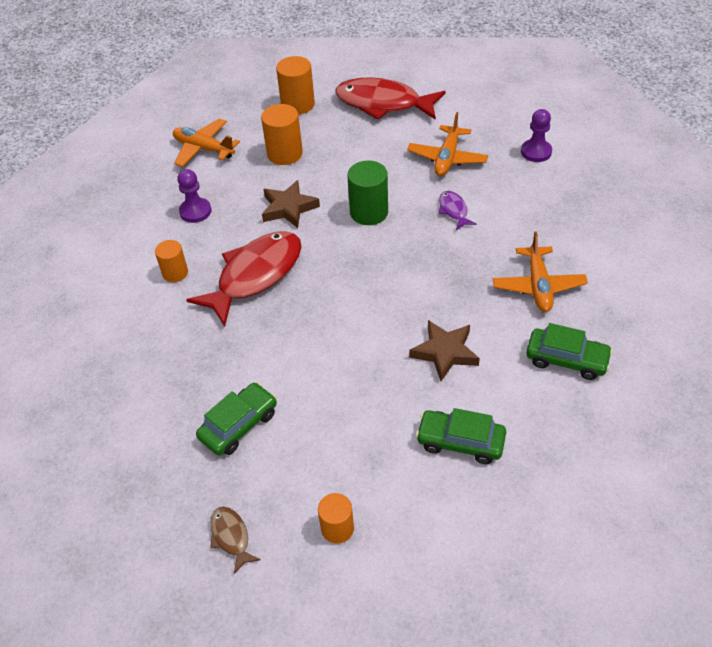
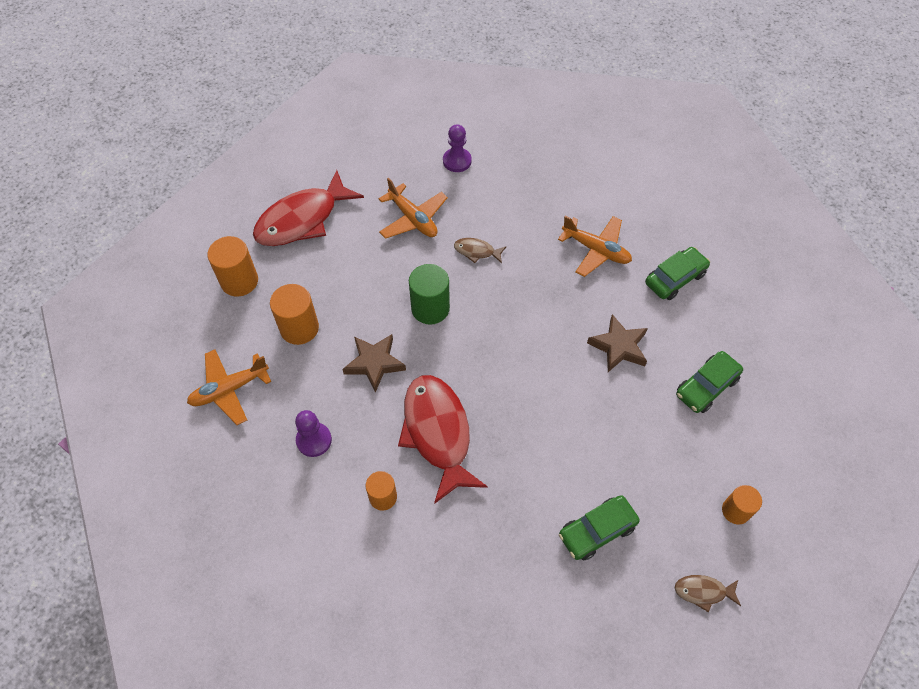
camera: 60 degrees left, 10 degrees up
(239, 425) = (597, 531): green car -> green car turned 105 degrees counterclockwise
(453, 210) = (476, 251): purple fish -> brown fish

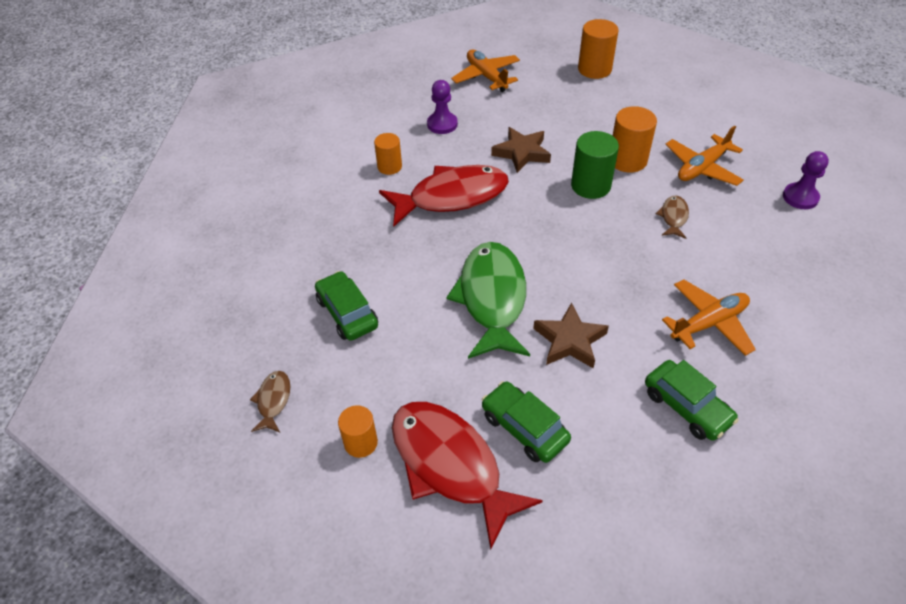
camera: 90 degrees right, 10 degrees down
(299, 328) = (552, 106): orange cylinder -> orange cylinder (627, 160)
(302, 219) = (675, 96): red fish -> red fish (450, 465)
(575, 402) = (492, 299): none -> green fish
(596, 250) = (708, 323): orange plane -> orange plane turned 150 degrees counterclockwise

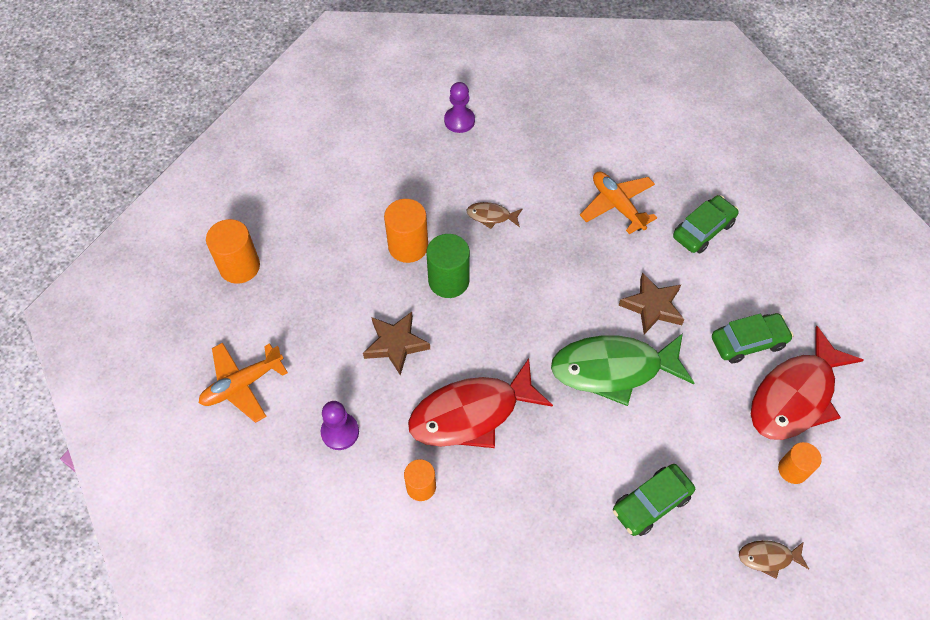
camera: 95 degrees left, 10 degrees up
(451, 197) = (471, 413): red fish -> red fish turned 90 degrees counterclockwise
(524, 428) = (748, 342): green car -> green car turned 150 degrees counterclockwise
(702, 168) = (419, 186): orange plane -> none

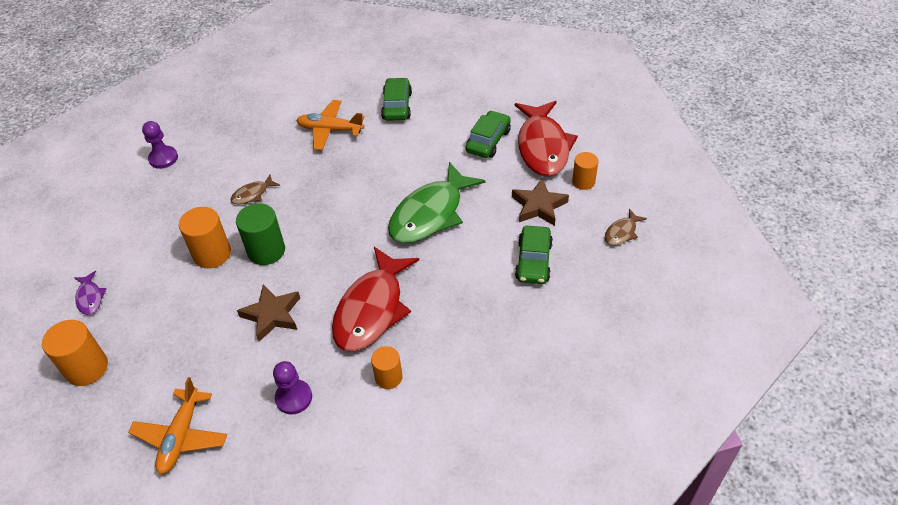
camera: 45 degrees left, 10 degrees down
(294, 207) = (90, 297): none -> purple fish
(652, 306) = (414, 165): brown star -> brown star (538, 206)

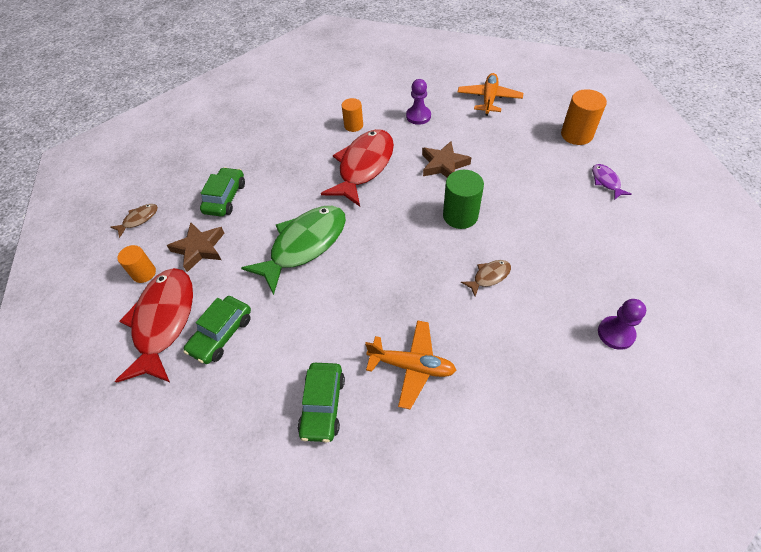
camera: 175 degrees left, 5 degrees up
(212, 254) = (511, 215): orange cylinder -> none

